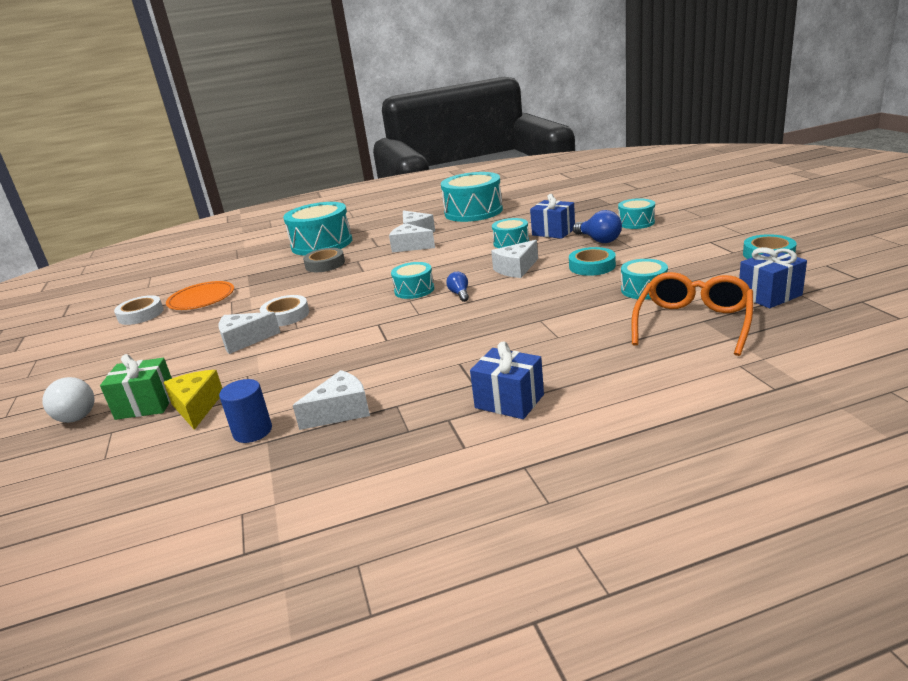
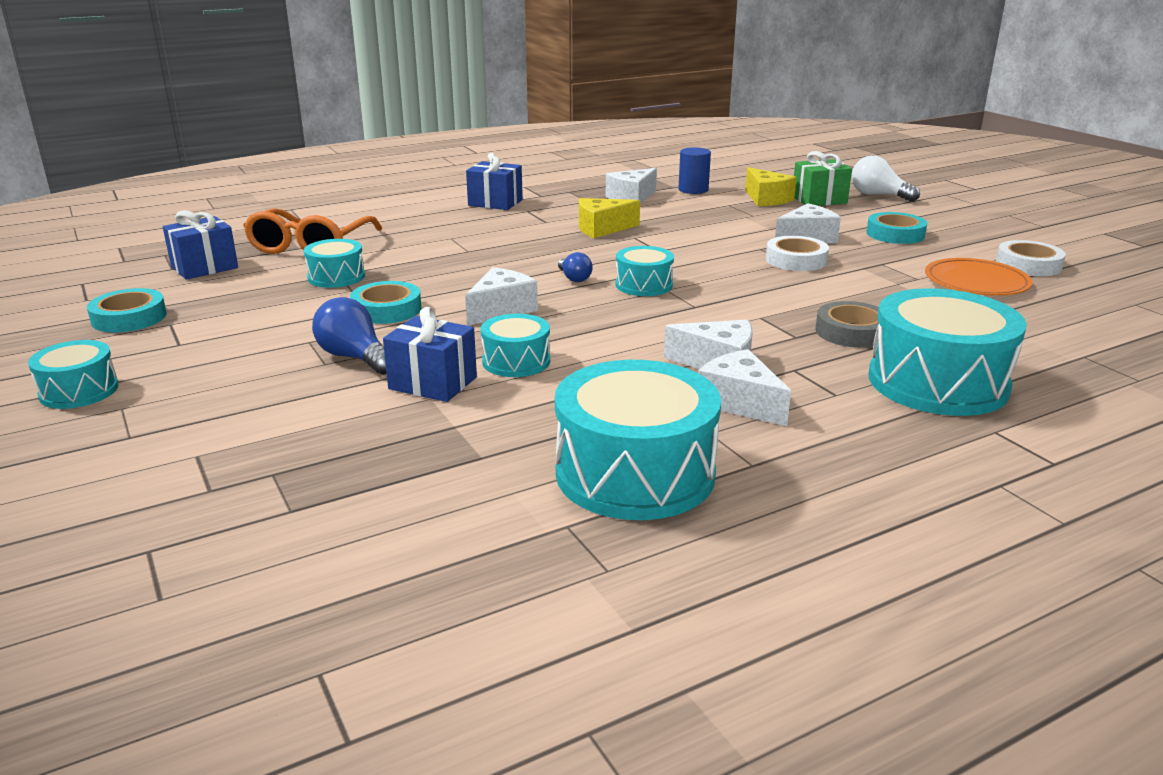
camera: 165 degrees right, 0 degrees up
(168, 346) = (895, 234): none -> turquoise tape
(408, 351) = (602, 229): none -> yellow cheese
(636, 222) = (260, 398): turquoise drum -> turquoise drum (79, 391)

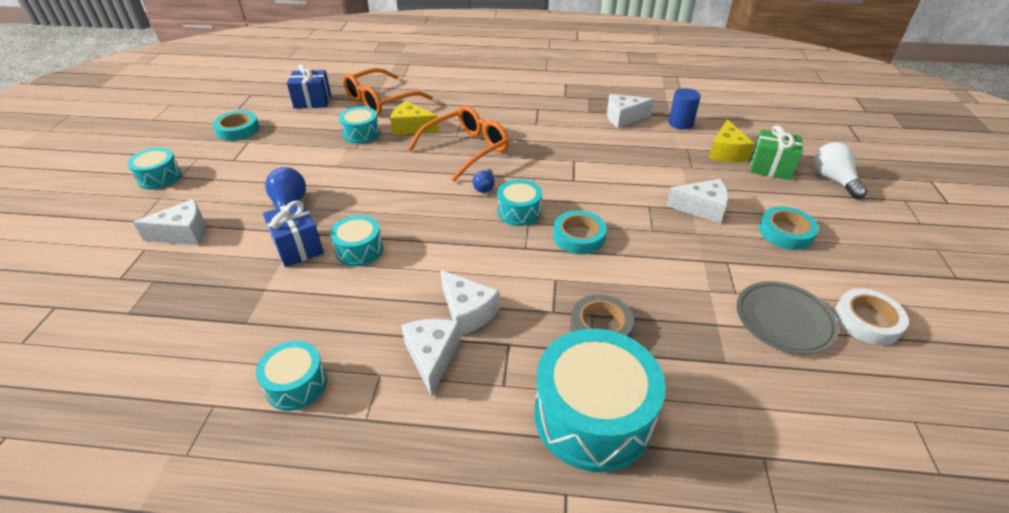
camera: 35 degrees right, 15 degrees up
(386, 309) = (351, 172): turquoise tape -> turquoise tape (578, 236)
(495, 203) = (527, 94): blue gift -> none
(501, 257) = (466, 149): none -> orange glasses
(501, 310) = (407, 199): white cheese -> white cheese (184, 233)
(602, 229) = (563, 144): yellow cheese -> yellow cheese (412, 128)
(635, 473) = (296, 384): turquoise drum -> turquoise drum, size x0.53
(796, 260) = (660, 229): white tape -> none
(976, 282) = (784, 320): orange plate -> grey plate

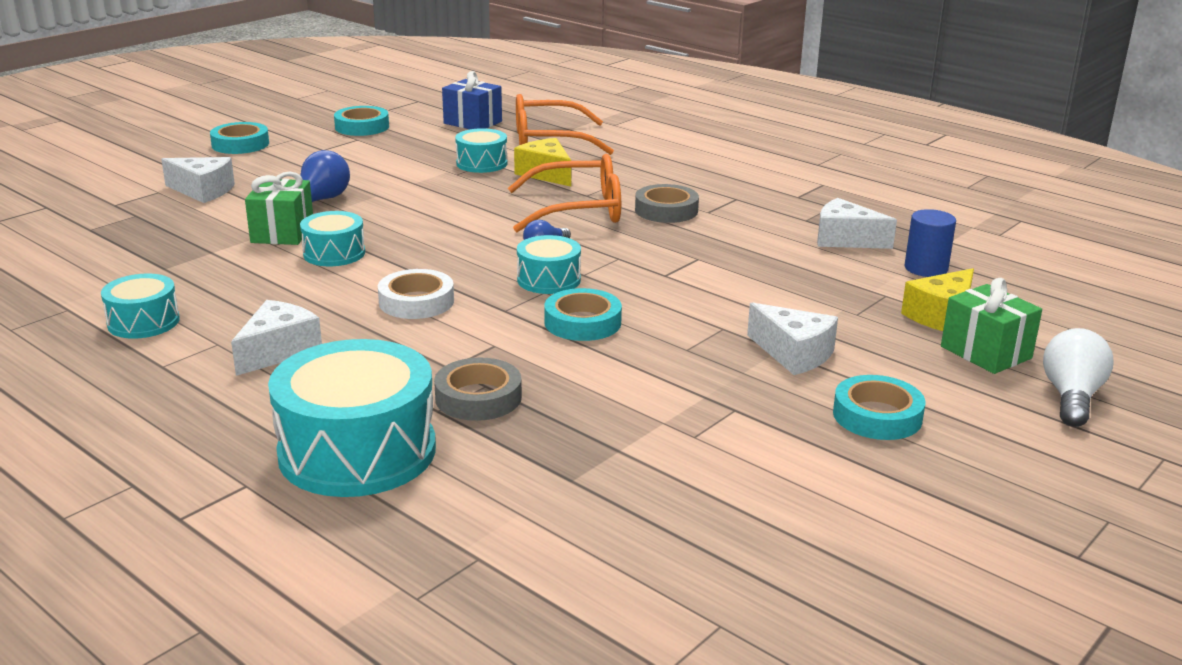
camera: 35 degrees right, 15 degrees down
(159, 177) = (240, 144): turquoise drum -> turquoise tape
(298, 247) = (282, 233): blue gift -> green gift
(467, 312) = (362, 334): white cheese -> none
(514, 131) = (666, 210): none -> grey tape
(784, 320) = (713, 481): grey plate -> none
(867, 321) = (832, 529): white tape -> white tape (416, 302)

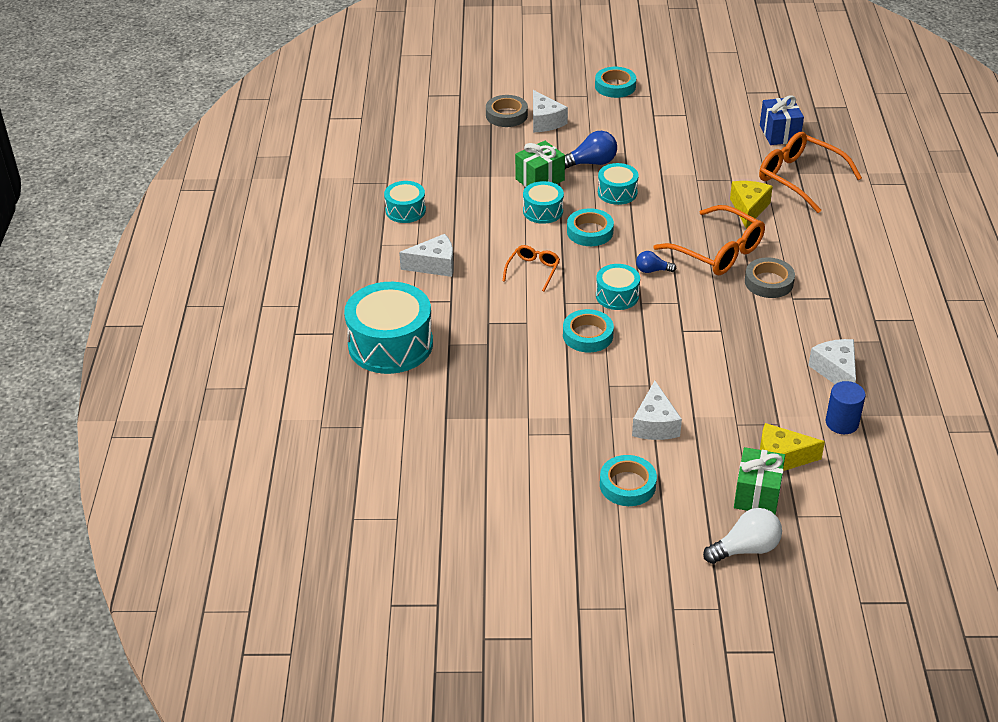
camera: 50 degrees right, 15 degrees up
(362, 127) = (705, 103): turquoise tape -> turquoise tape (590, 232)
(416, 302) = (533, 270): white tape -> orange glasses
(478, 397) = (474, 349): grey tape -> grey tape (506, 115)
(482, 163) = (725, 178): turquoise drum -> turquoise drum (617, 192)

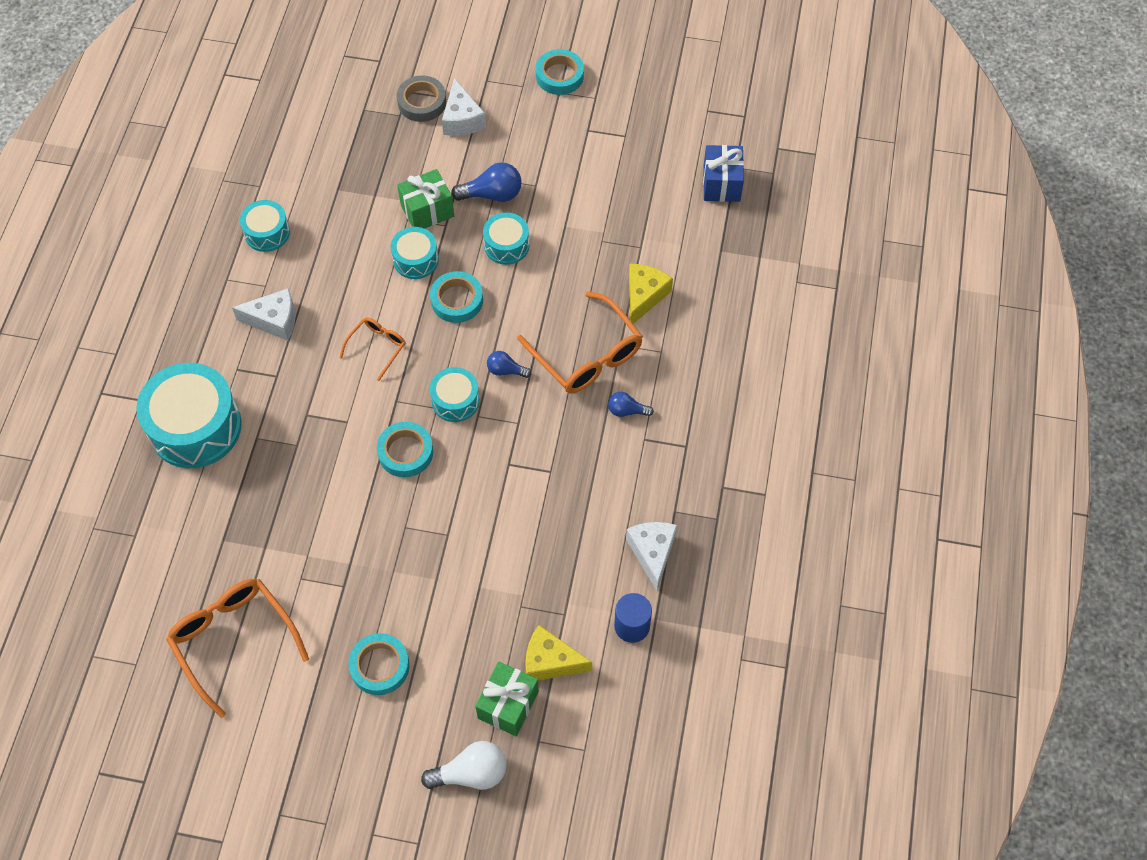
camera: 10 degrees right, 20 degrees up
(655, 424) = (435, 590): white cheese -> none
(768, 282) = (627, 411): grey tape -> blue light bulb
(799, 178) = (719, 259): orange glasses -> orange glasses (234, 640)

